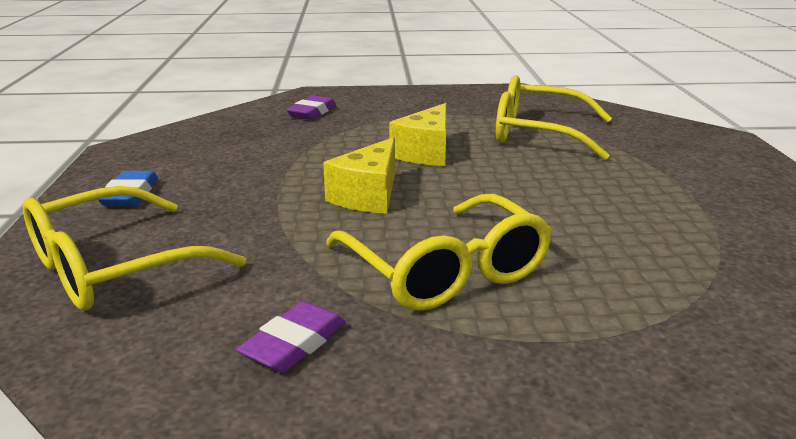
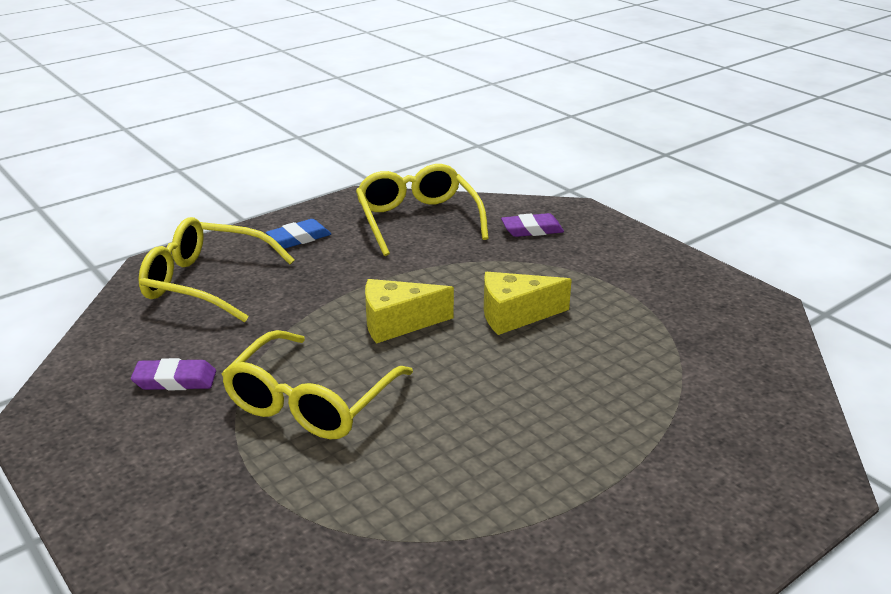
camera: 55 degrees right, 5 degrees up
(538, 133) = (646, 357): yellow glasses -> yellow glasses (417, 220)

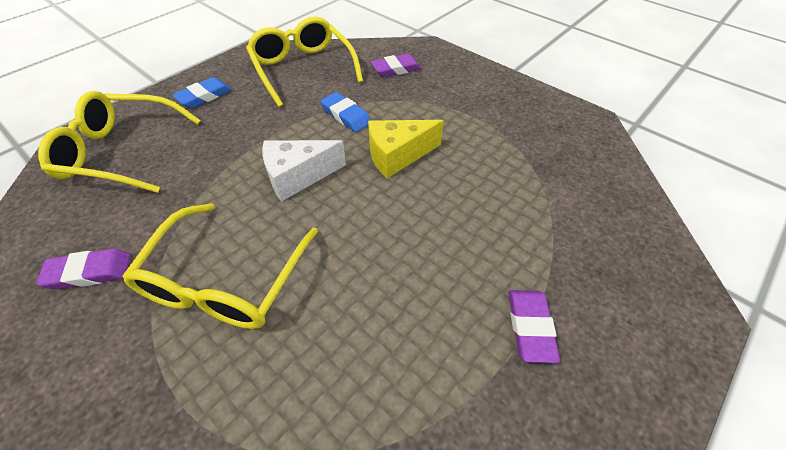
camera: 10 degrees left, 20 degrees up
(397, 323) = (298, 176): yellow cheese -> white cheese
(461, 271) = (346, 115): none -> blue eraser
(625, 475) = (530, 327): none -> purple eraser

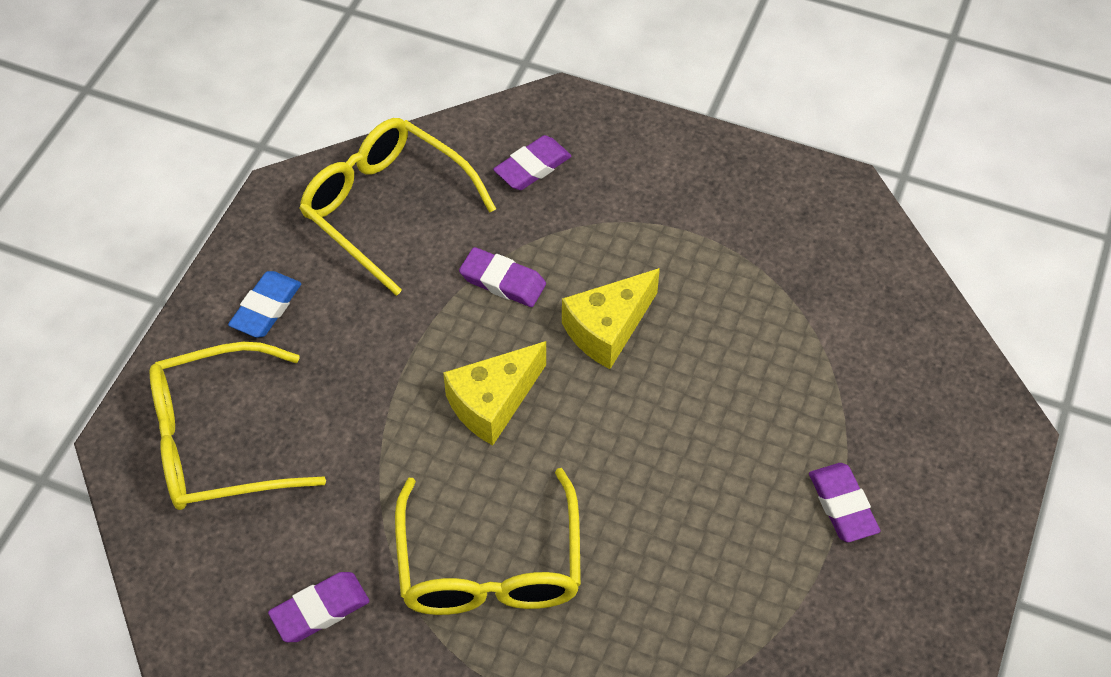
camera: 20 degrees left, 5 degrees up
(298, 176) = (493, 403): white cheese -> yellow cheese
(346, 115) = (502, 281): blue eraser -> purple eraser

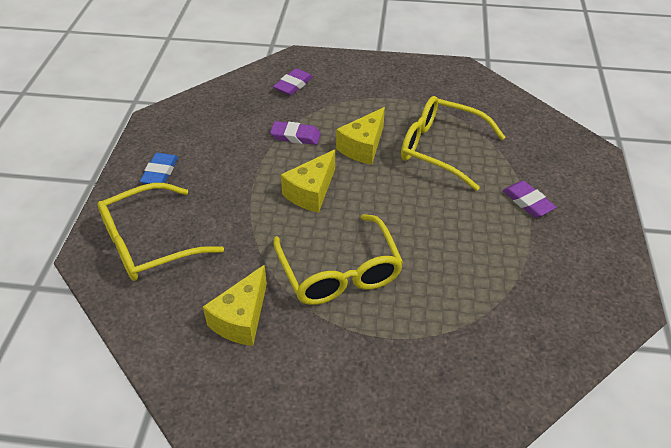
camera: 15 degrees left, 10 degrees down
(320, 610) = (241, 319): purple eraser -> yellow cheese
(386, 208) = (217, 115): yellow glasses -> yellow glasses (441, 149)

